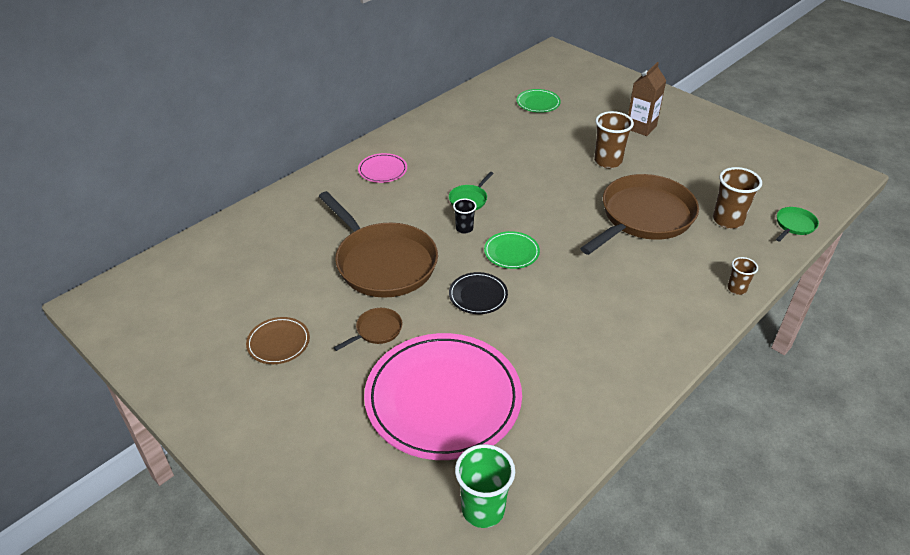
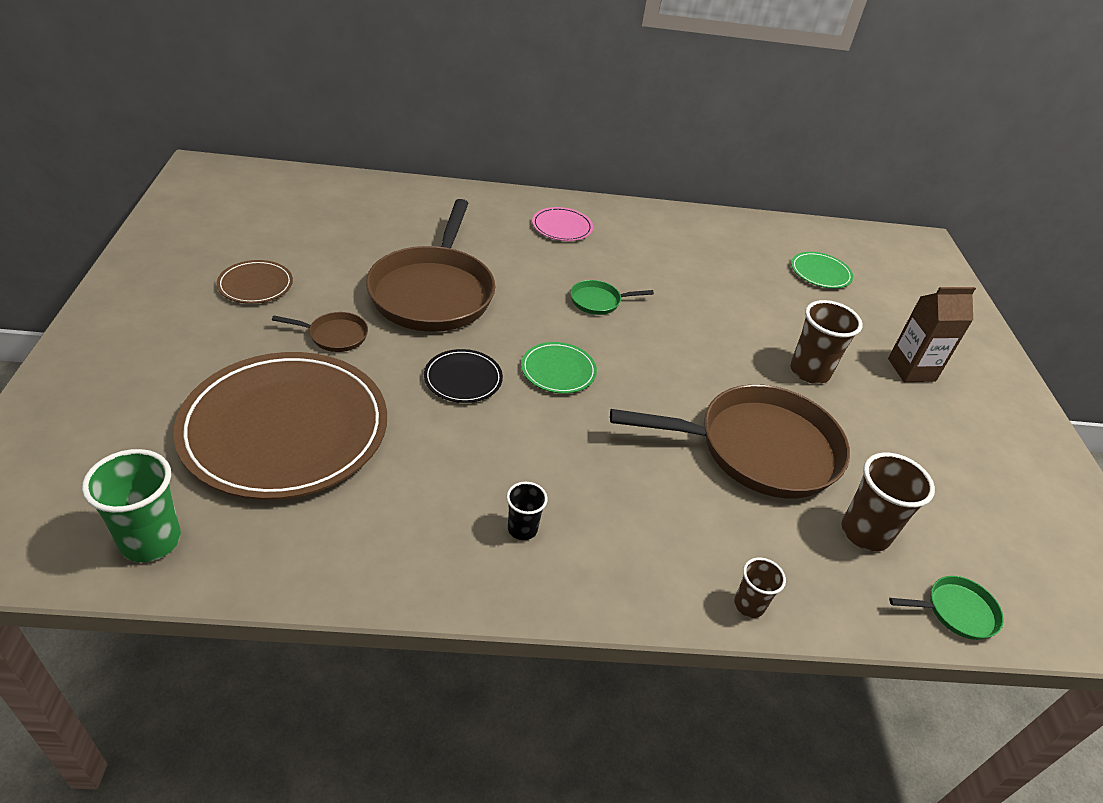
camera: 40 degrees right, 0 degrees up
(443, 399) = (285, 429): pink plate -> brown plate
(464, 228) = (550, 319): black cup -> black cup (522, 529)

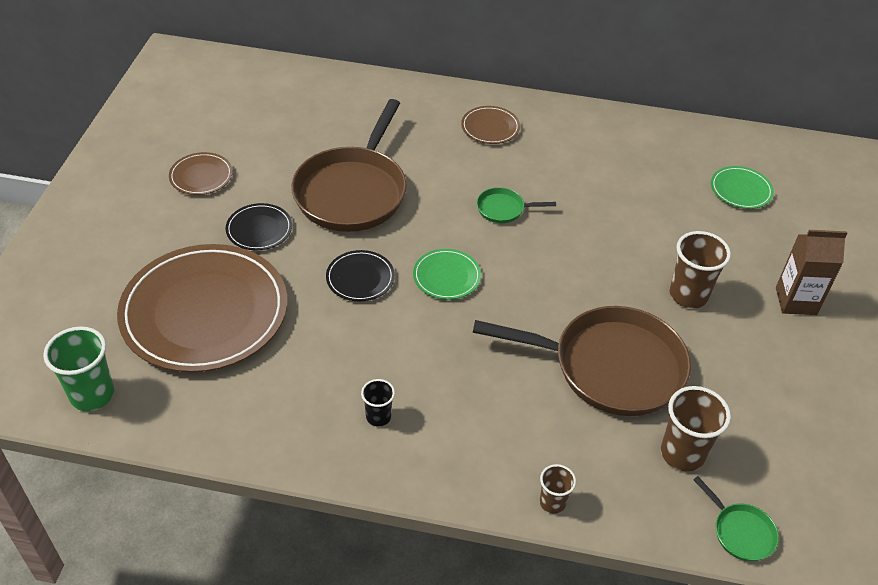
camera: 15 degrees right, 5 degrees up
(335, 335) = (259, 229): brown pan -> black plate
(562, 227) = (490, 127): pink plate -> brown plate
(956, 611) = (740, 532): green pan -> green pan turned 45 degrees clockwise

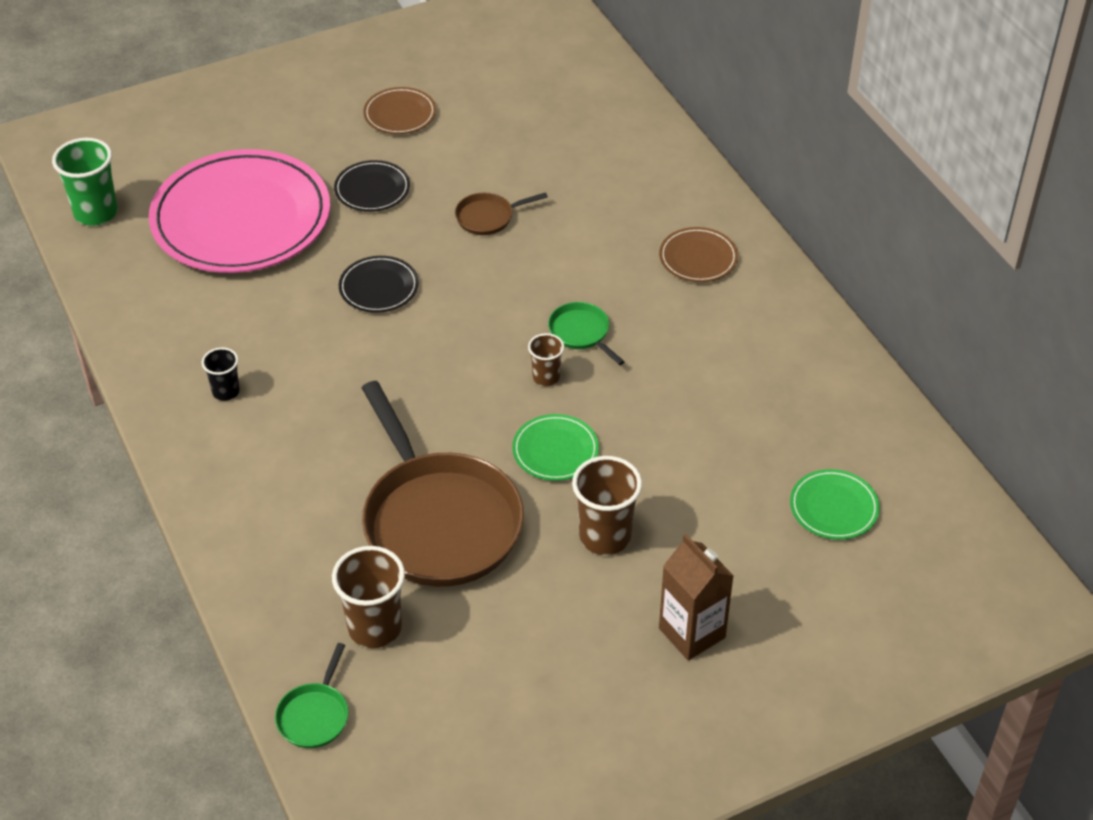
camera: 55 degrees right, 0 degrees up
(204, 312) = (241, 218): brown plate -> pink plate
(352, 191) = (488, 217): brown pan -> brown pan, size x0.42
(446, 276) = (441, 343): green plate -> green plate (555, 450)
(552, 502) = (232, 558): brown cup -> brown cup (546, 377)

